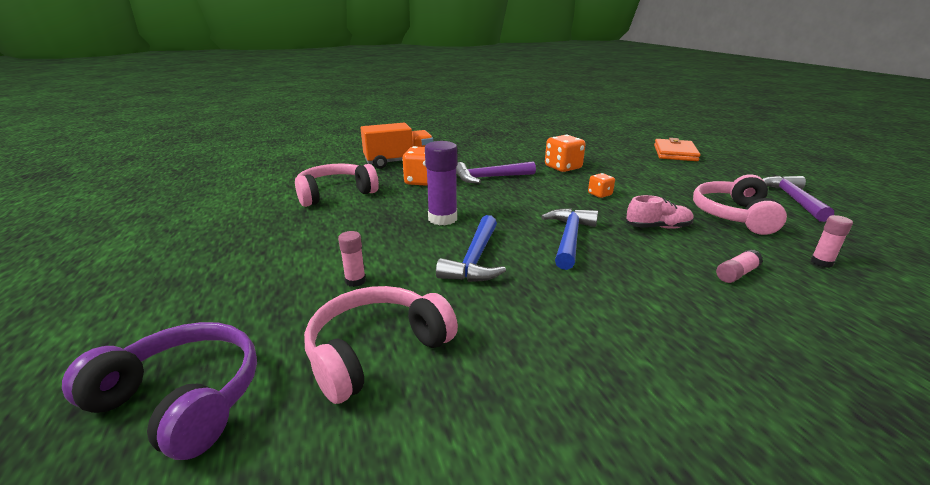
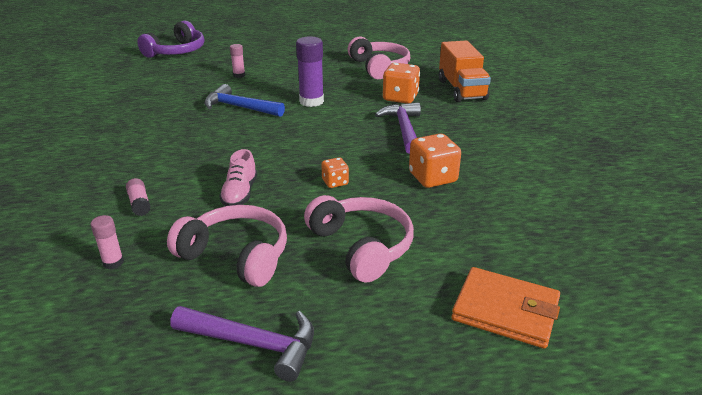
camera: 100 degrees right, 5 degrees up
(376, 351) = (173, 80): pink headphones -> pink headphones (362, 246)
(569, 238) = (247, 145): blue hammer -> none

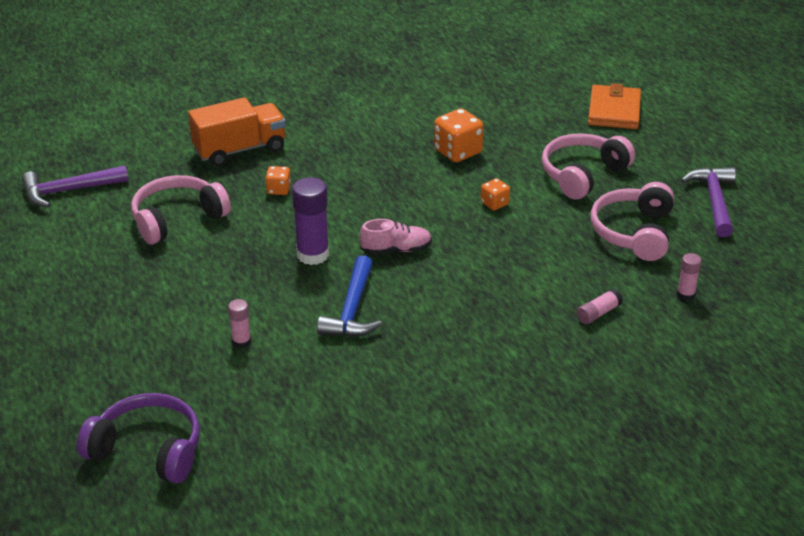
camera: 105 degrees left, 5 degrees up
(240, 193) = (545, 255): pink shoe -> pink shoe (396, 250)
(400, 98) = (278, 190): orange dice -> orange dice, size x0.56
(404, 129) = (363, 178): purple hammer -> purple hammer (69, 191)

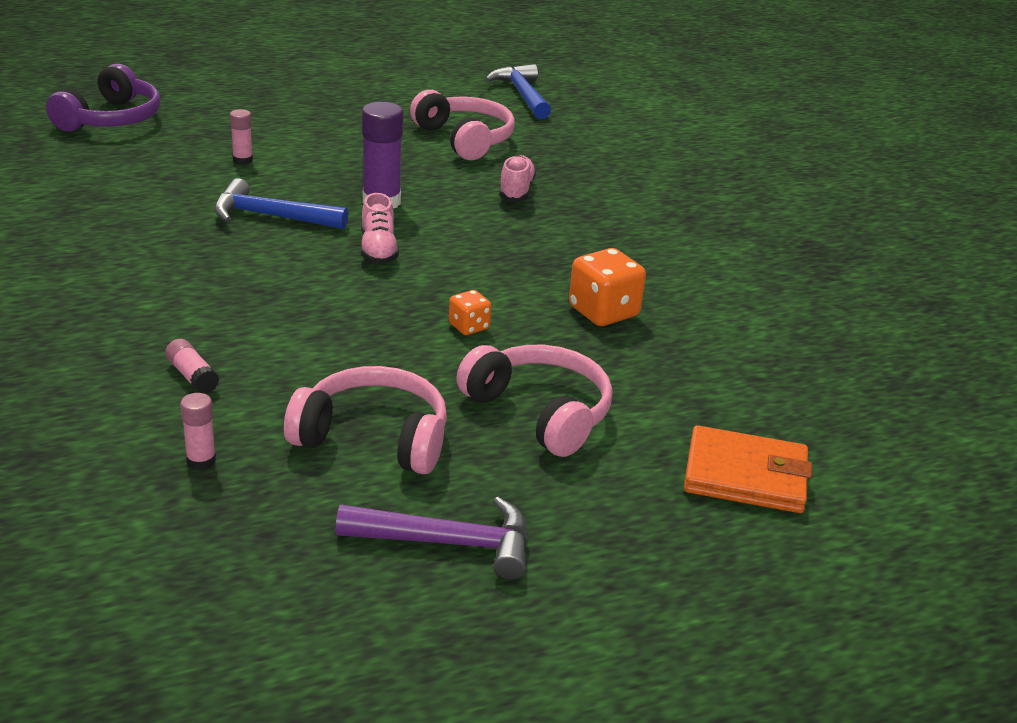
camera: 90 degrees right, 5 degrees down
(69, 191) = (522, 95): purple hammer -> blue hammer
(240, 149) = (603, 174): orange truck -> none
(278, 190) = (516, 190): orange dice -> pink shoe

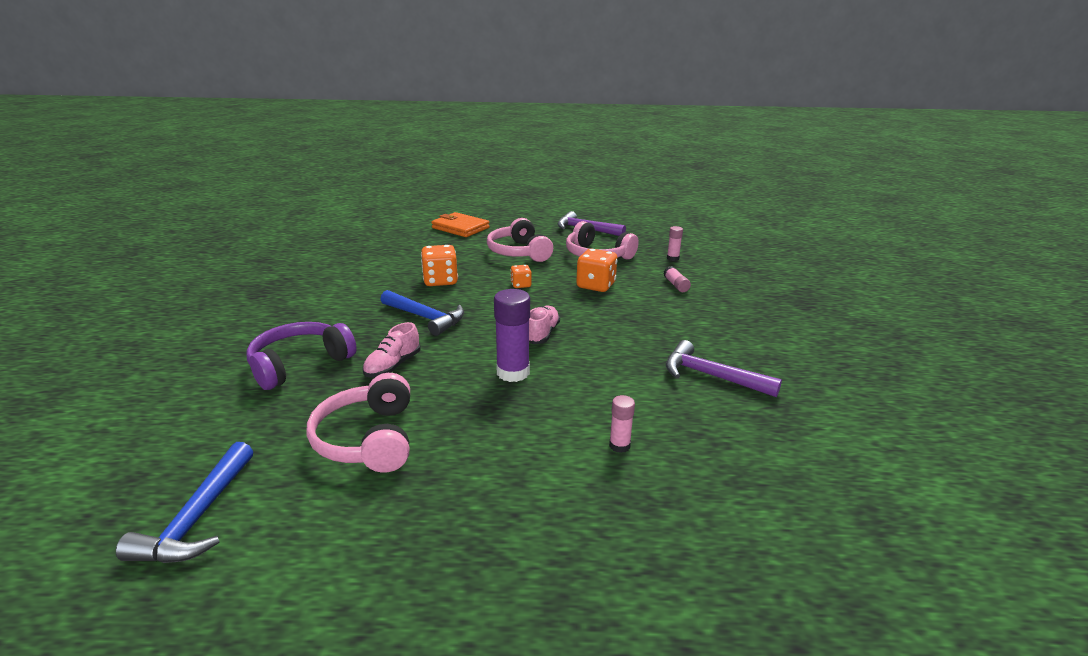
camera: 155 degrees left, 5 degrees down
(111, 119) = (783, 563): purple headphones -> purple headphones (299, 364)
(146, 229) = (711, 376): none -> purple hammer
(271, 216) = (609, 373): blue hammer -> blue hammer (425, 318)
(341, 348) = (596, 285): none -> orange dice

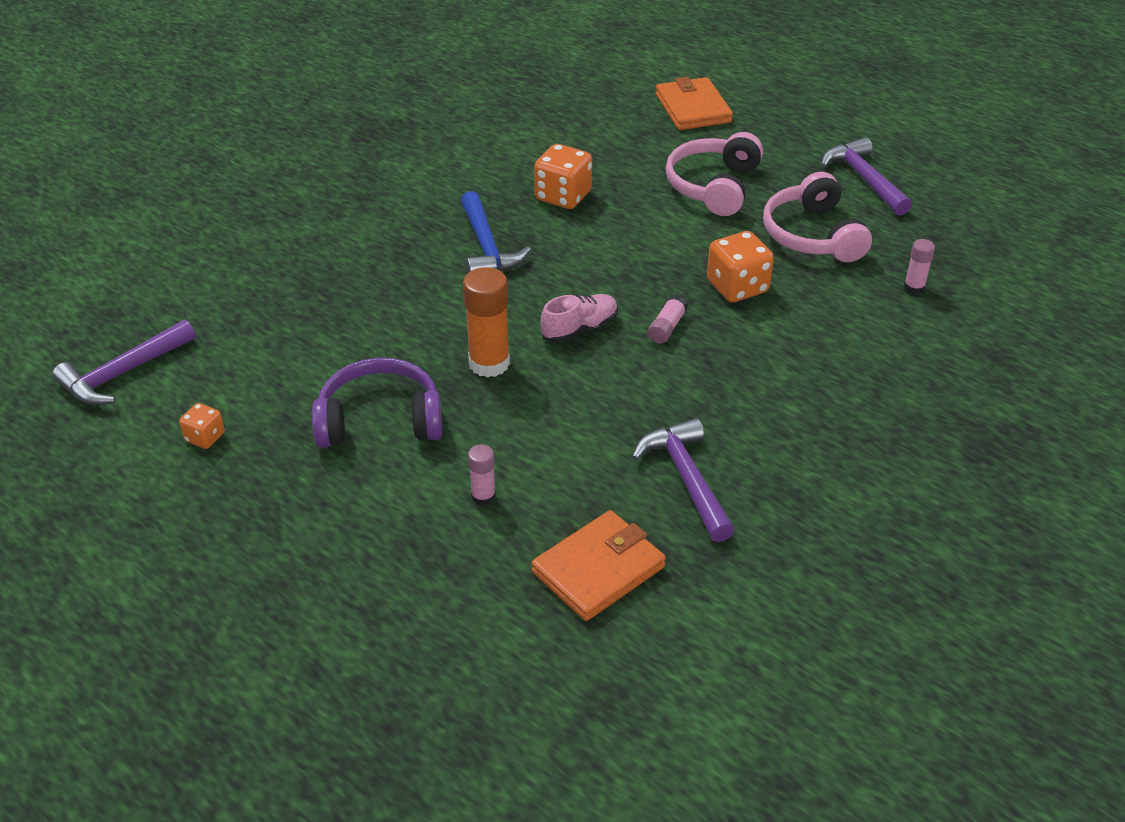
camera: 40 degrees right, 15 degrees up
(198, 517) = (123, 373): blue hammer -> purple hammer
(299, 364) = (316, 253): purple headphones -> purple headphones (380, 420)
(368, 439) = (291, 368): pink headphones -> none
(393, 366) = (391, 297): pink shoe -> none
(513, 373) = (489, 363): purple glue stick -> orange glue stick
(521, 285) = (647, 244): orange dice -> orange dice (205, 437)
(676, 285) = (845, 335): pink glue stick -> pink glue stick (667, 327)
(746, 447) = (598, 569): none -> orange wallet

